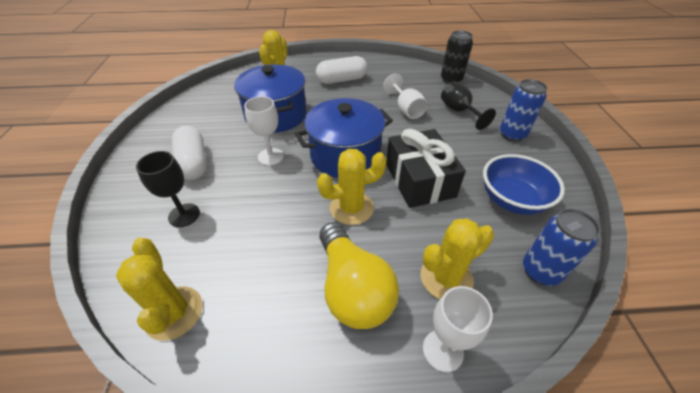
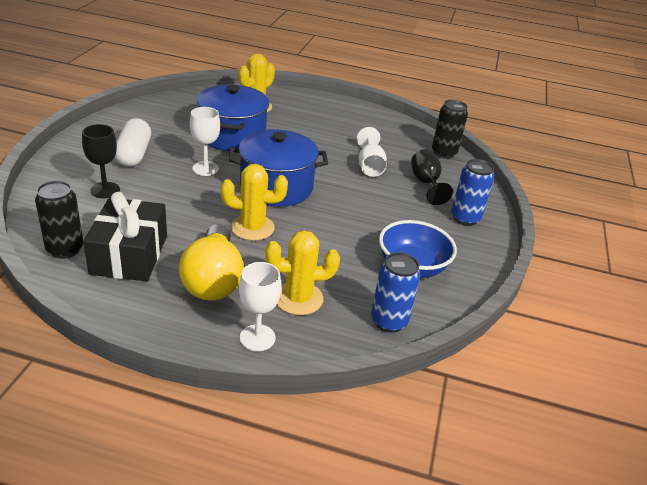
camera: 15 degrees right, 10 degrees down
(174, 313) = (65, 249): yellow cactus -> black can
(342, 80) = (322, 122): white capsule -> none
(419, 180) = (333, 226): black gift -> black gift (129, 254)

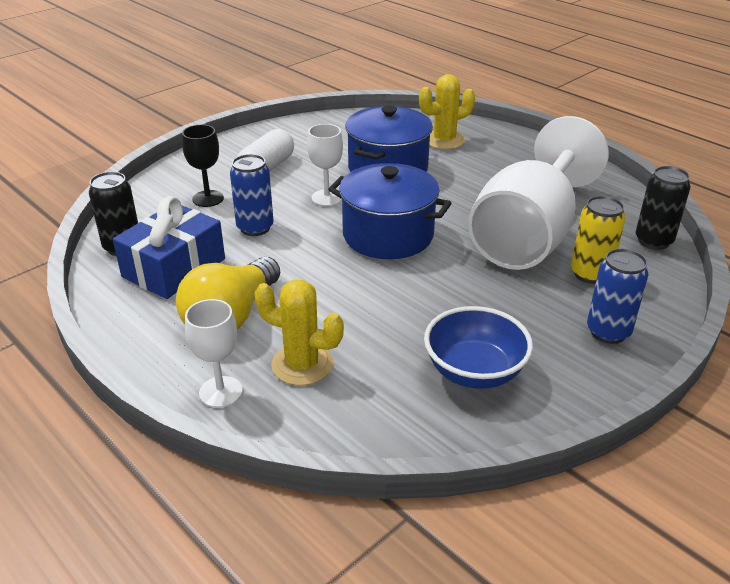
camera: 35 degrees right, 0 degrees up
(129, 254) = (174, 268): black gift -> blue gift
(252, 227) = (321, 273): yellow cactus -> none
(369, 166) = (528, 236): white goblet -> white goblet, size x2.40
(389, 321) = (385, 426): blue can -> blue can (255, 228)
(426, 183) = (590, 274): black goblet -> yellow can

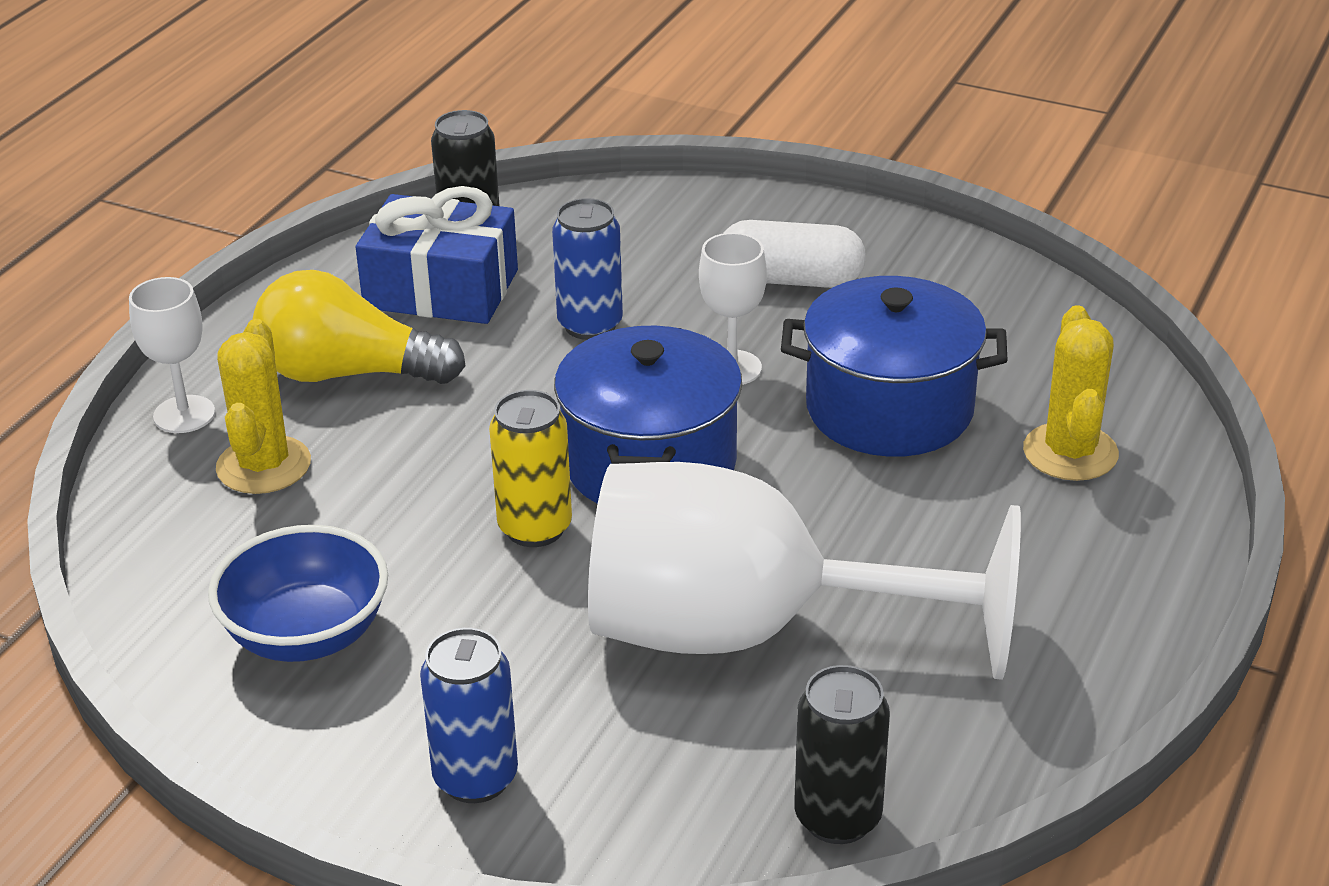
camera: 70 degrees right, 0 degrees up
(208, 198) = (650, 255): black goblet -> none
(444, 140) = (1070, 452): yellow cactus -> yellow cactus turned 45 degrees clockwise
(590, 274) = (656, 734): yellow can -> yellow can (535, 528)

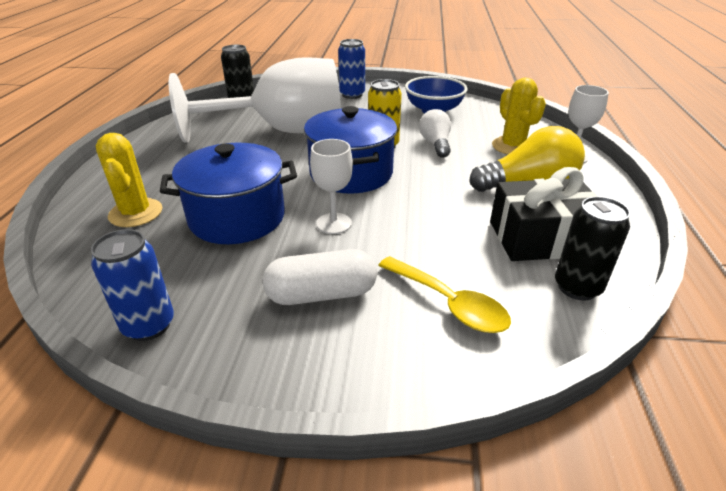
camera: 160 degrees right, 0 degrees up
(416, 508) = (435, 144): none -> white light bulb
(441, 289) = (541, 238): blue gift -> black gift
(590, 325) = (432, 233): blue can -> blue can (149, 325)
(640, 243) = (449, 303): none -> yellow spoon

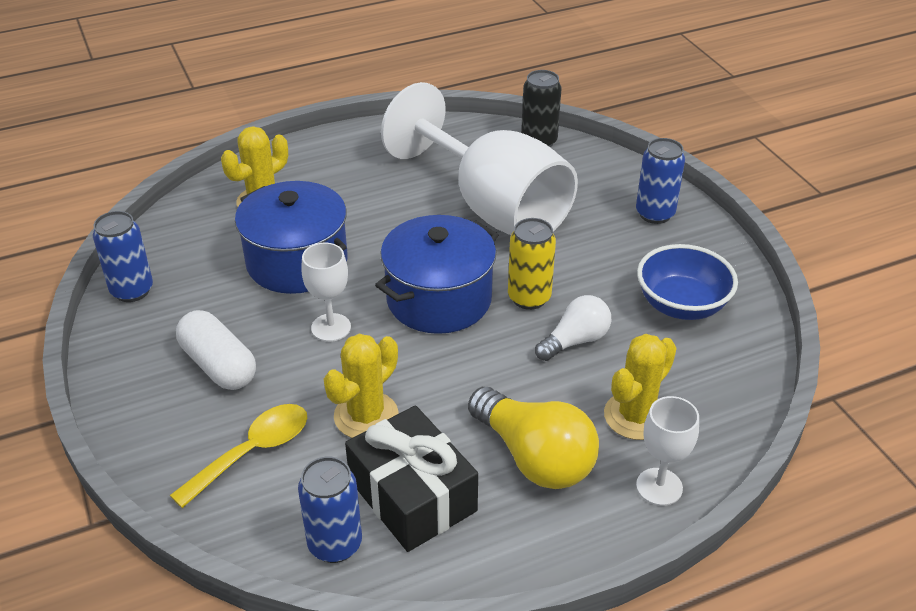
camera: 60 degrees right, 5 degrees up
(446, 235) = (366, 416): none -> yellow cactus
(449, 303) = (252, 452): yellow spoon -> yellow spoon turned 150 degrees counterclockwise
(577, 287) = (335, 544): black can -> blue can

